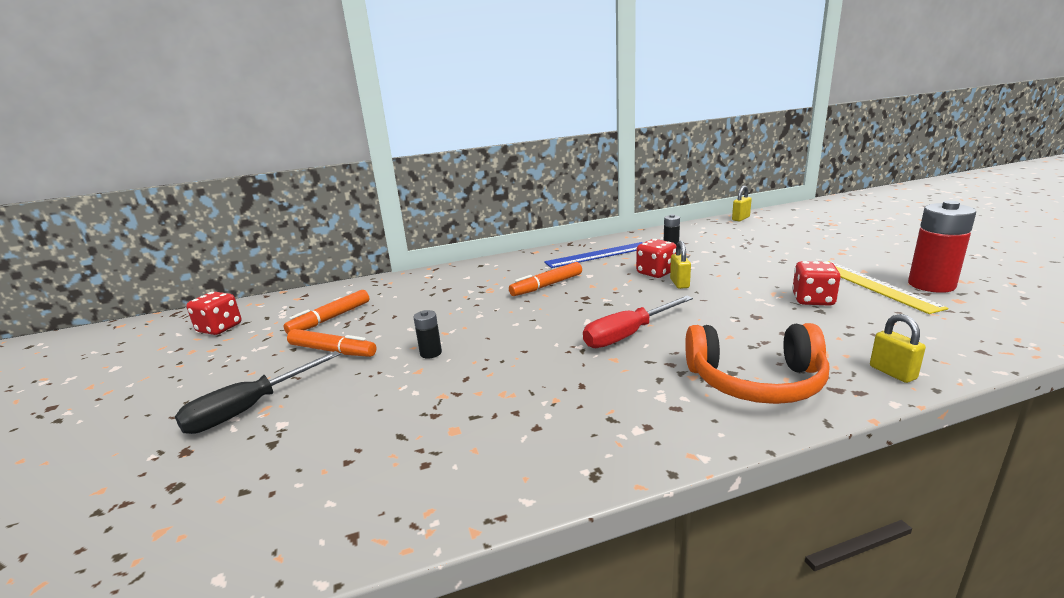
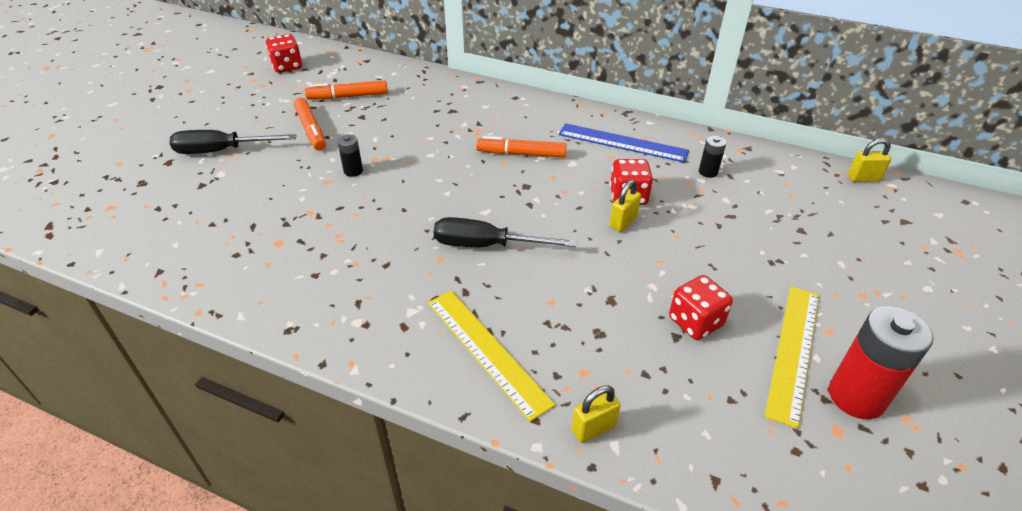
camera: 40 degrees right, 20 degrees up
(628, 335) = (486, 245): red screwdriver -> black screwdriver
(756, 381) = (487, 351): orange headphones -> yellow ruler
(892, 372) = (593, 428): yellow padlock -> yellow padlock turned 45 degrees clockwise

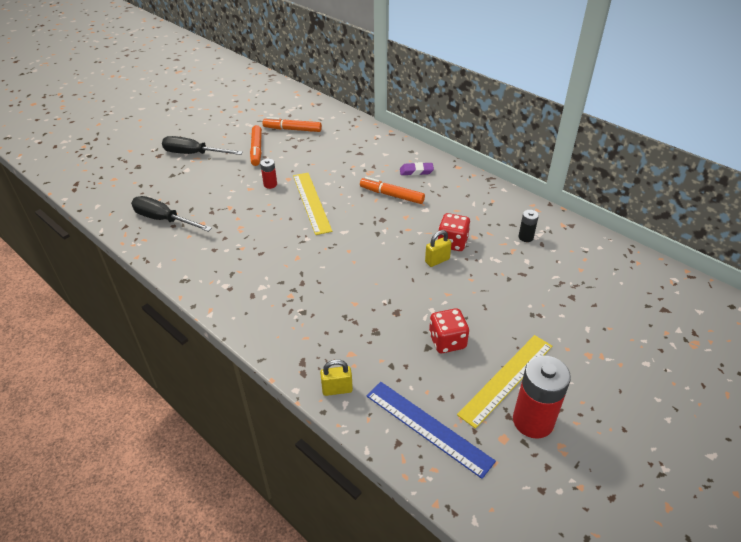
camera: 20 degrees right, 0 degrees up
(287, 66) = (262, 99): red dice -> none
(353, 171) = (270, 184): black battery -> red battery
(486, 245) = (332, 255): black screwdriver -> black screwdriver (164, 220)
(487, 351) = (296, 324): yellow ruler -> yellow ruler (311, 202)
(535, 120) = (416, 171): none -> purple eraser
(622, 143) = (472, 201): blue ruler -> blue ruler (428, 427)
(863, 178) = (653, 269): yellow padlock -> none

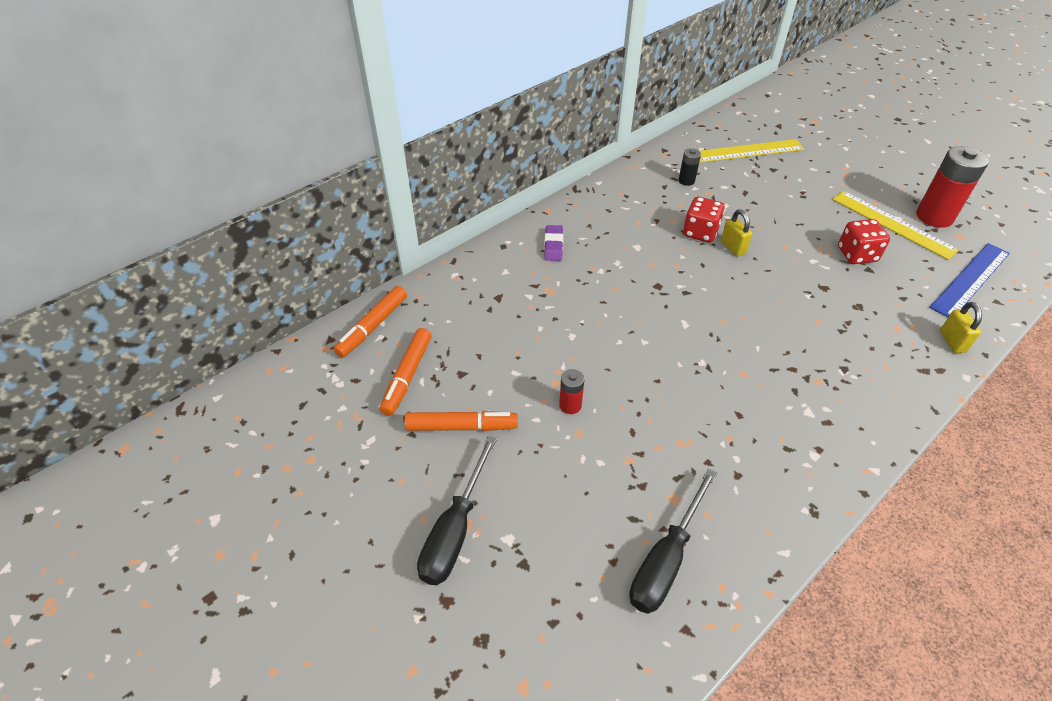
camera: 85 degrees left, 5 degrees up
(311, 202) = (619, 355): yellow ruler -> yellow ruler (748, 151)
(392, 195) = (606, 272): orange marker -> orange marker (373, 326)

